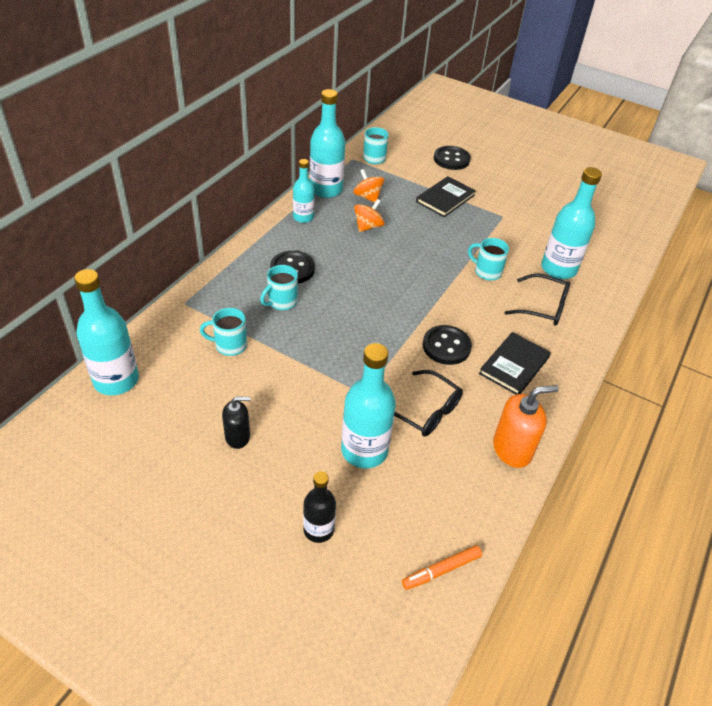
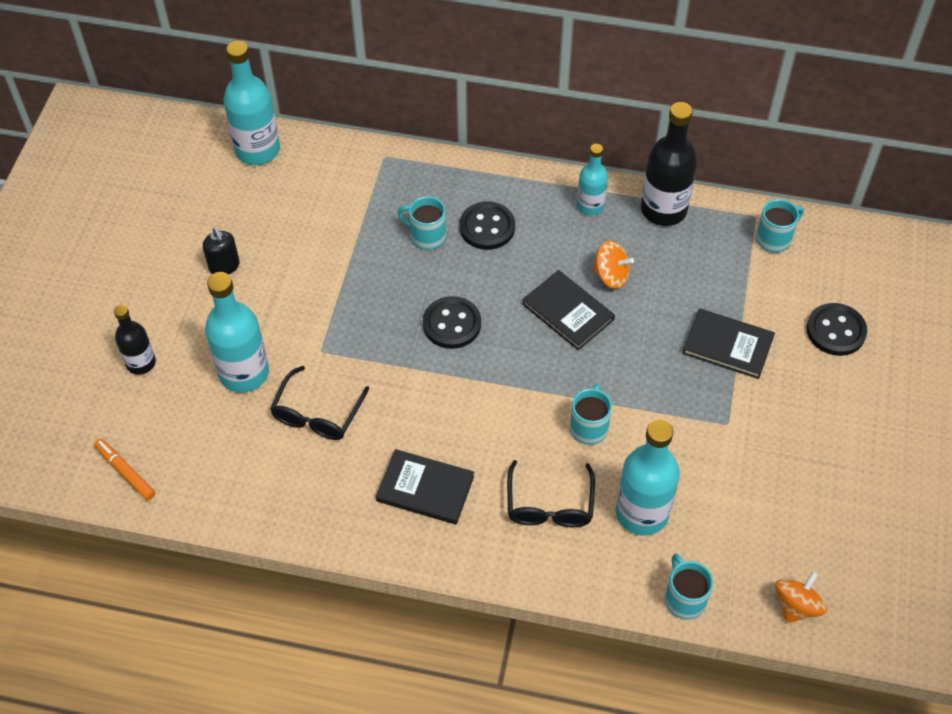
camera: 75 degrees right, 10 degrees up
(229, 345) = (340, 216): turquoise mug -> turquoise mug (684, 598)
(326, 189) = (663, 210): turquoise bottle -> black bottle
(367, 197) = (675, 258): orange spinning top -> orange spinning top (796, 606)
(388, 253) = (568, 312): none -> black book
(446, 346) = (426, 412): black button -> black button (452, 324)
(512, 449) = (293, 508): orange soap dispenser -> none

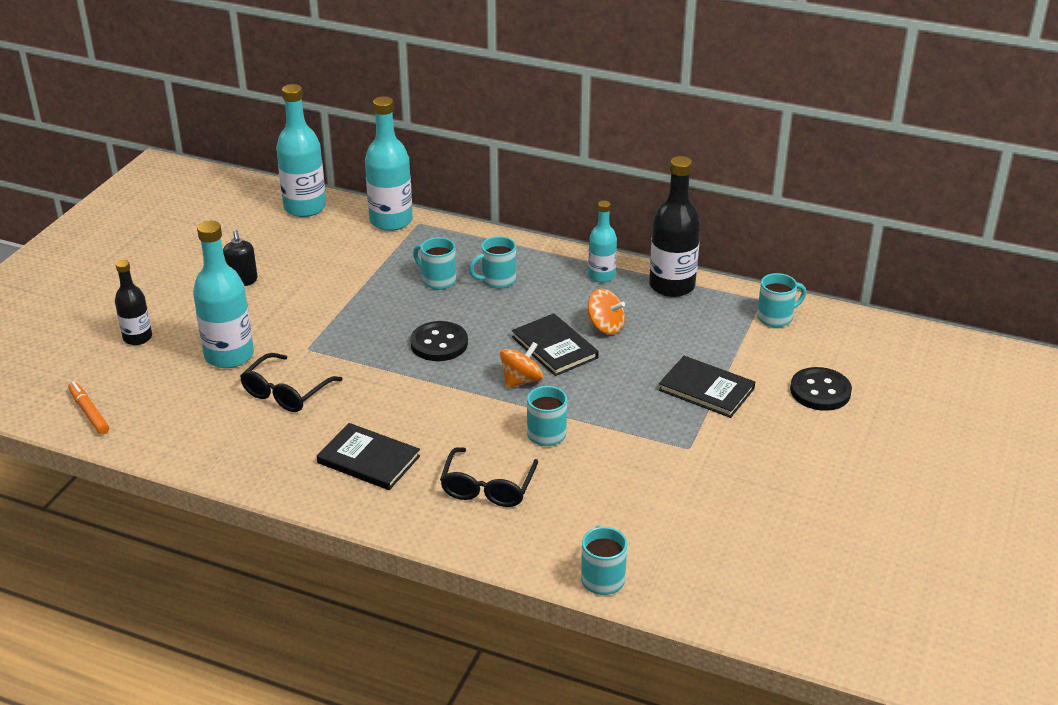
camera: 10 degrees right, 20 degrees down
(487, 227) = (497, 280): black button -> turquoise mug
(642, 513) = (579, 505): turquoise bottle -> turquoise bottle (391, 221)
(796, 606) = (720, 600): orange spinning top -> orange spinning top (521, 380)

